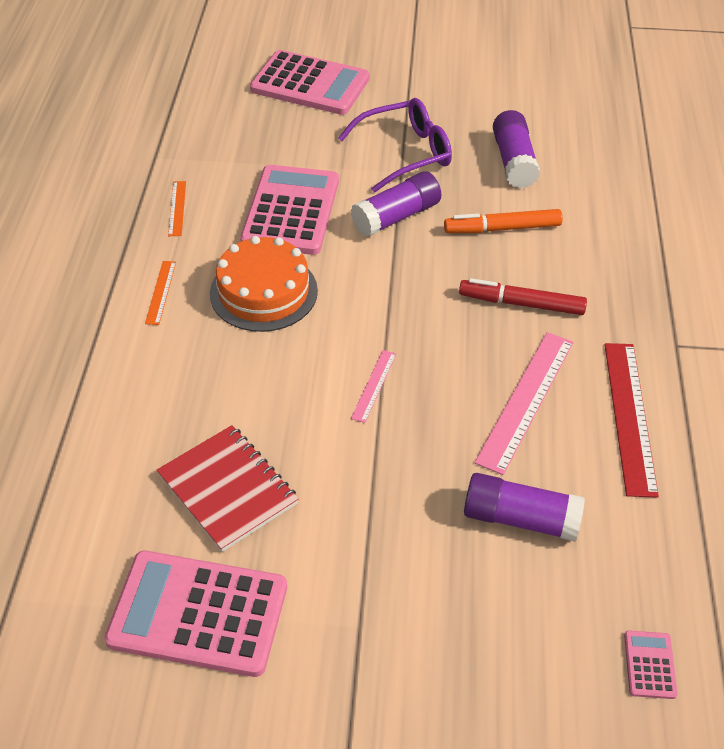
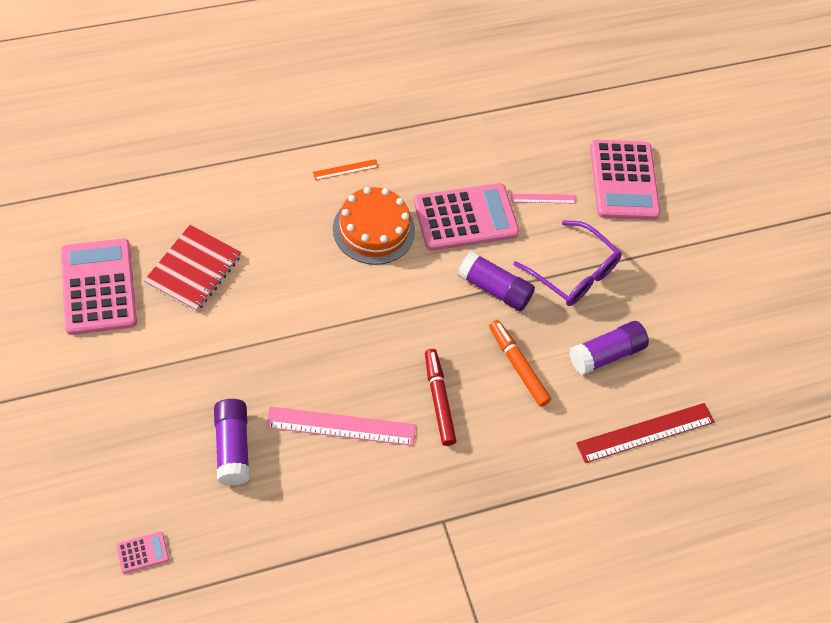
camera: 60 degrees right, 10 degrees up
(177, 208) = (433, 147): orange ruler -> none
(374, 385) = (314, 325): pink ruler -> pink ruler (543, 198)
(629, 416) = (354, 500): red ruler -> red ruler (645, 432)

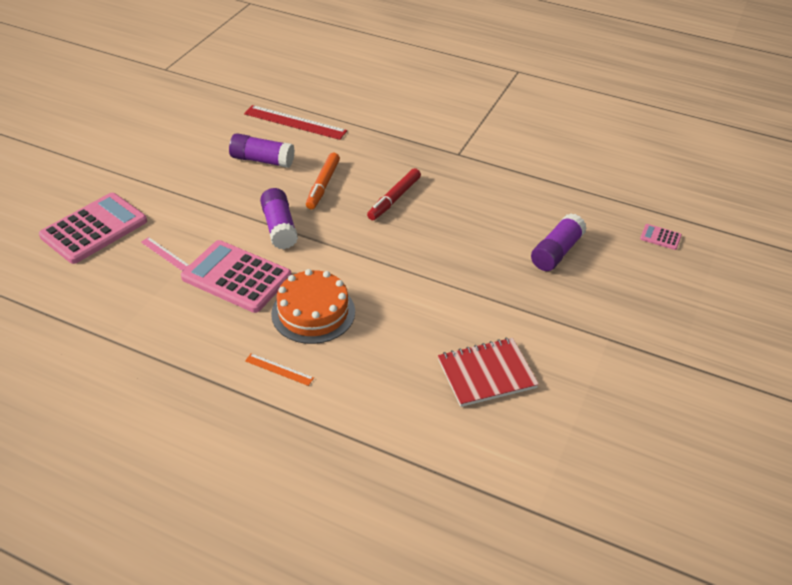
camera: 130 degrees left, 15 degrees down
(98, 287) = (579, 410): pink calculator -> none
(341, 426) = (472, 222): pink ruler -> none
(573, 273) = (216, 204): purple glasses -> none

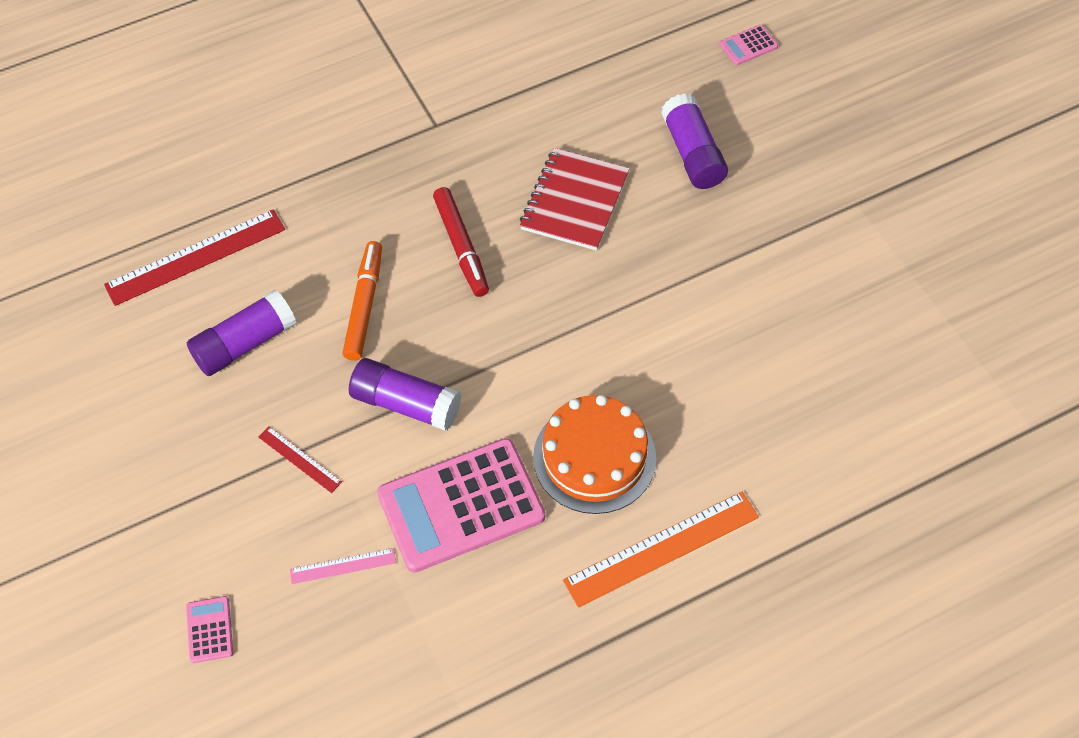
camera: 50 degrees left, 15 degrees up
(94, 229) = (210, 630): pink calculator -> pink calculator, size x0.41
(213, 209) = (299, 459): none -> red ruler
(279, 369) = (661, 548): orange ruler -> orange ruler, size x1.98
(323, 185) = (364, 306): orange marker -> orange marker turned 135 degrees counterclockwise
(486, 374) = (823, 347): red notebook -> red notebook (575, 201)

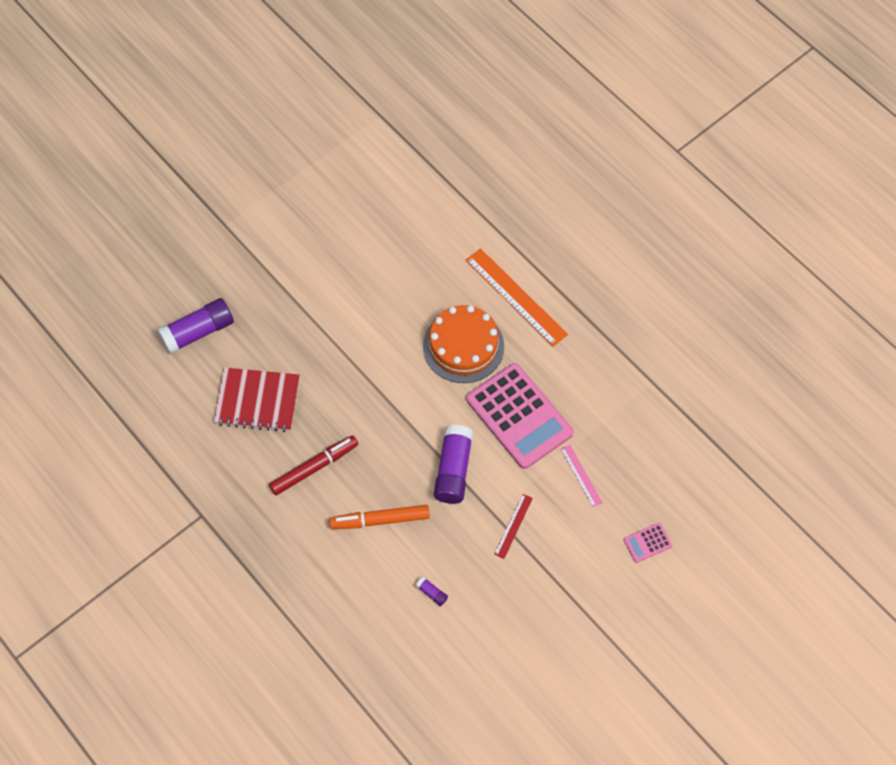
camera: 105 degrees left, 5 degrees up
(195, 257) = (364, 656): red ruler -> none
(245, 343) = (431, 593): purple glue stick -> purple glue stick, size x0.42
(748, 45) = (85, 312): pink calculator -> none

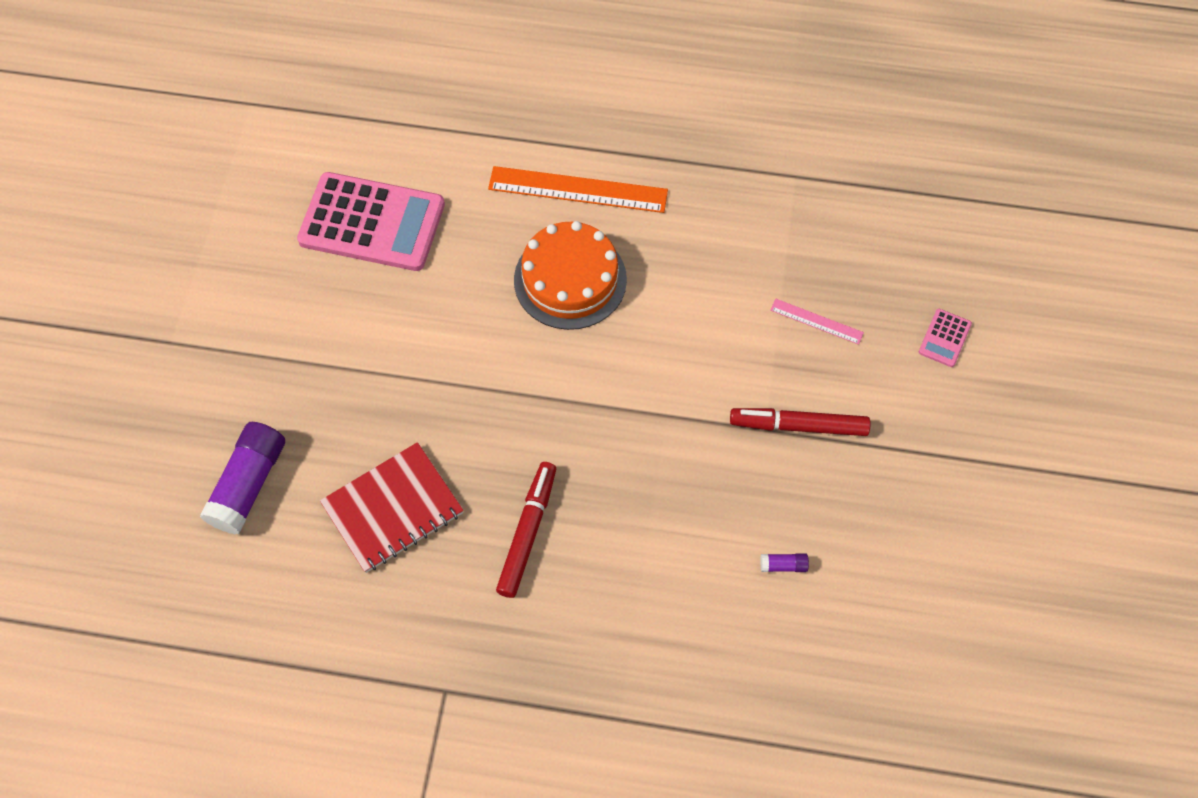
camera: 40 degrees left, 0 degrees up
(380, 520) = (654, 532): orange marker -> none
(453, 470) = (681, 416): purple glue stick -> none
(513, 526) = (799, 426): red ruler -> red marker
(519, 416) = (697, 309): pink calculator -> pink calculator (372, 223)

